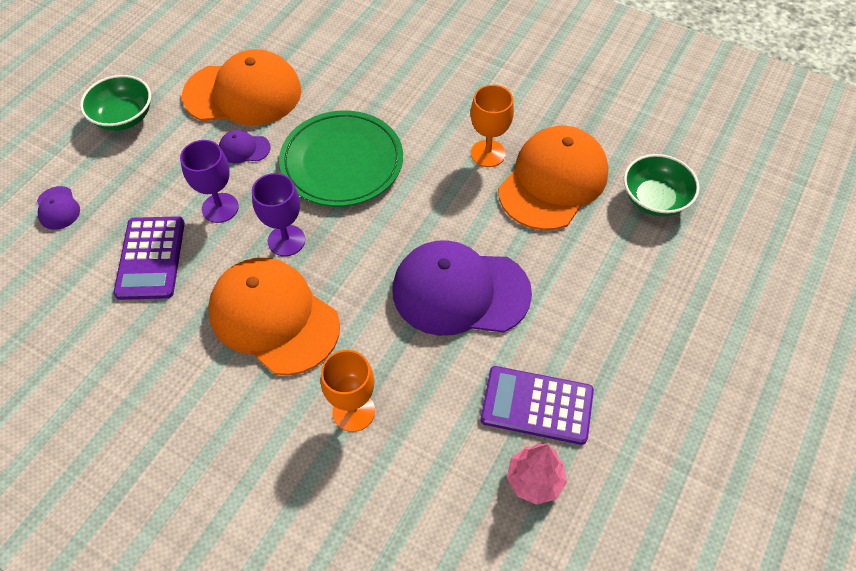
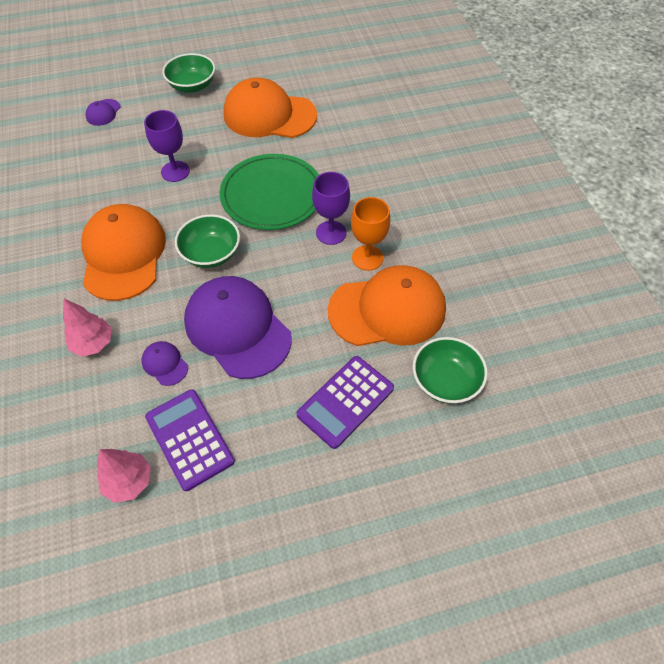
camera: 45 degrees right, 0 degrees up
(150, 258) = (109, 172): purple calculator -> purple calculator (345, 401)
(243, 93) = (269, 115): orange cap -> orange cap turned 150 degrees clockwise
(244, 149) = (229, 147): purple cap -> purple cap (165, 364)
(286, 240) = (184, 217): purple goblet -> purple goblet (331, 233)
(353, 411) = (93, 343): orange goblet -> pink tree
(355, 251) = (211, 253): none -> green bowl

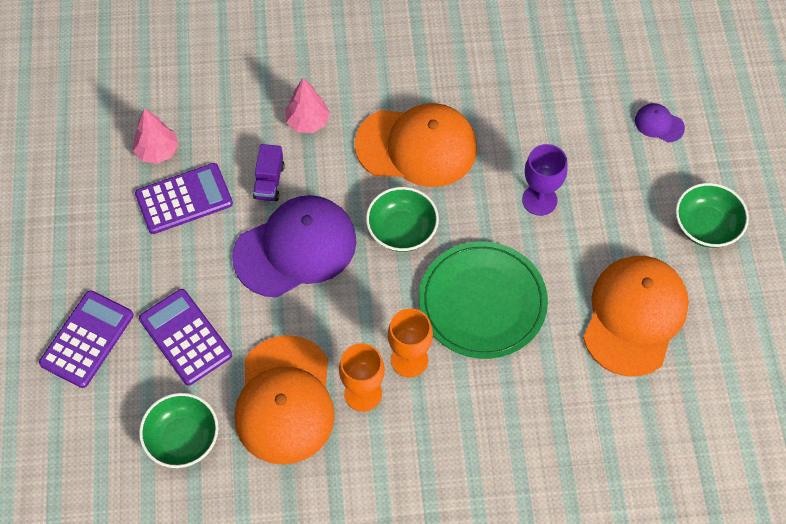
camera: 100 degrees right, 5 degrees up
(165, 364) = (269, 181): purple cap -> purple truck
(331, 233) = (409, 360): purple goblet -> orange goblet
(367, 495) = (87, 339): none -> purple calculator

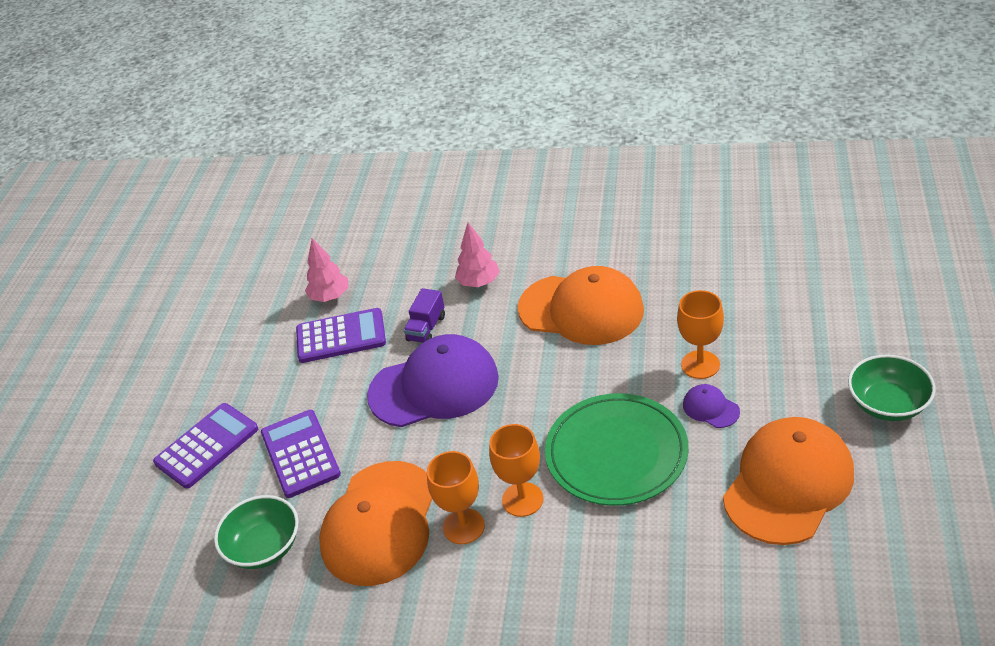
camera: 20 degrees right, 20 degrees down
(402, 230) = (547, 380): green bowl -> none
(539, 200) = (700, 365): purple goblet -> orange goblet
(659, 124) = (846, 307): purple cap -> purple cap (710, 408)

